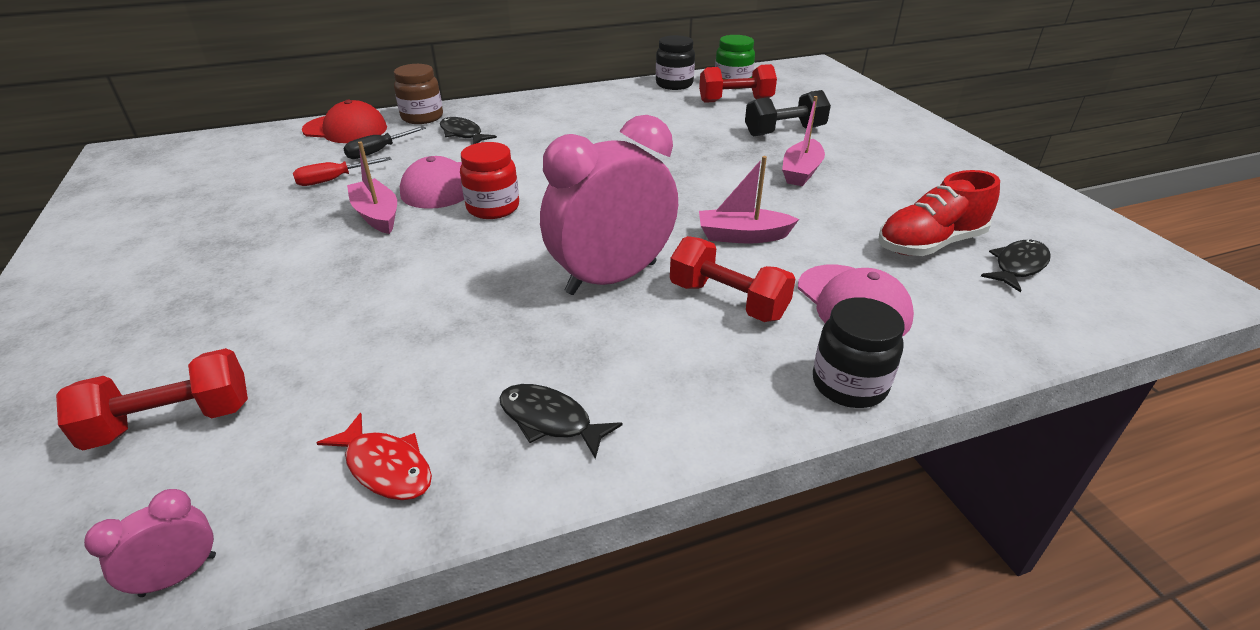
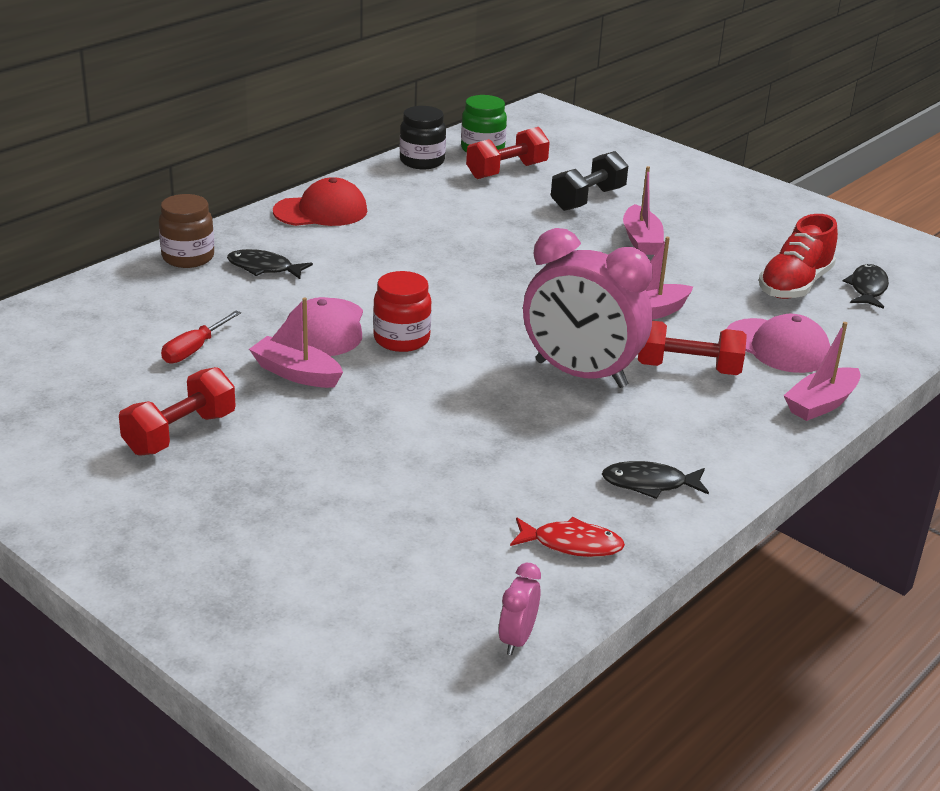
camera: 30 degrees left, 5 degrees down
(172, 422) = (369, 571): red dumbbell -> red dumbbell (180, 433)
(345, 129) = (116, 290): red cap -> red cap (321, 211)
(378, 151) = (196, 308): black screwdriver -> none
(611, 278) = (580, 374): pink clock -> pink clock turned 90 degrees counterclockwise
(849, 385) = (821, 404): black jar -> pink boat

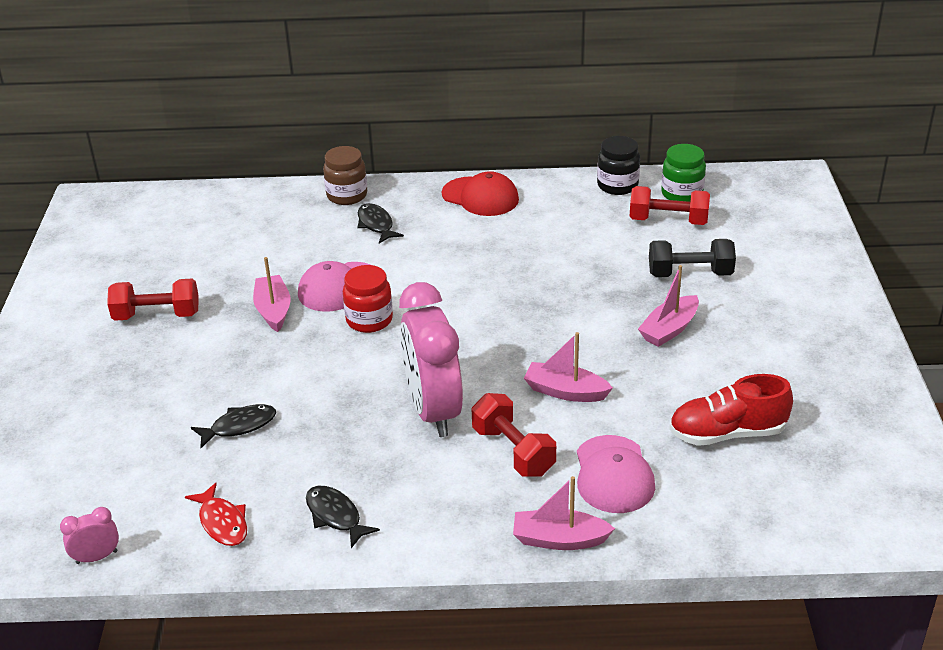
camera: 50 degrees right, 5 degrees up
(194, 350) = (249, 263): red screwdriver -> none
(867, 288) = (788, 471): black fish -> black fish (239, 426)

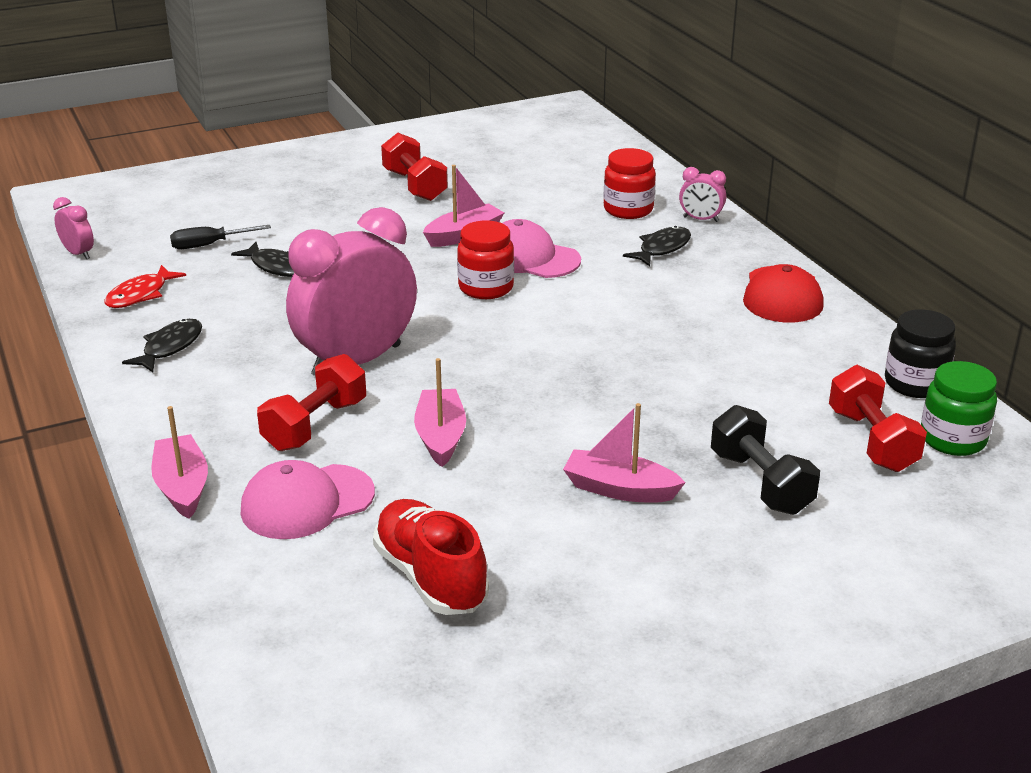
camera: 65 degrees right, 5 degrees down
(159, 462) = (209, 245): none -> black screwdriver
(303, 222) = (628, 210): none -> red jar
(347, 195) = (700, 219): brown jar -> pink clock

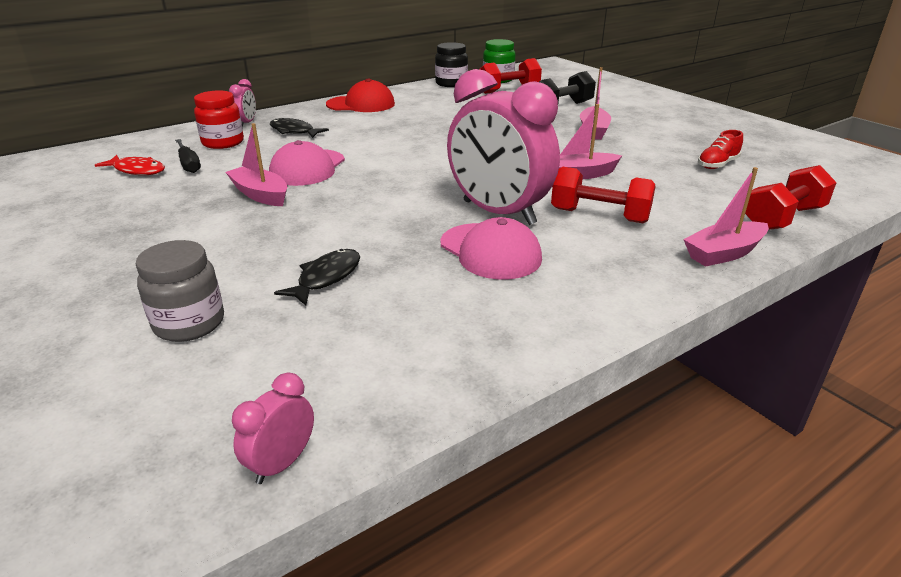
camera: 100 degrees left, 0 degrees up
(140, 295) = (408, 359): red fish -> red fish (137, 170)
(170, 347) = (520, 308): black fish -> none
(209, 245) = (264, 336): black screwdriver -> black screwdriver (189, 164)
(244, 219) = (189, 323): none -> grey jar
(307, 502) = (690, 205): pink cap -> pink cap (490, 251)
(414, 185) = (130, 228): red dumbbell -> red dumbbell (783, 218)
(431, 577) = (717, 164): red shoe -> red shoe, size x0.59
(486, 288) = (362, 179): red jar -> none

